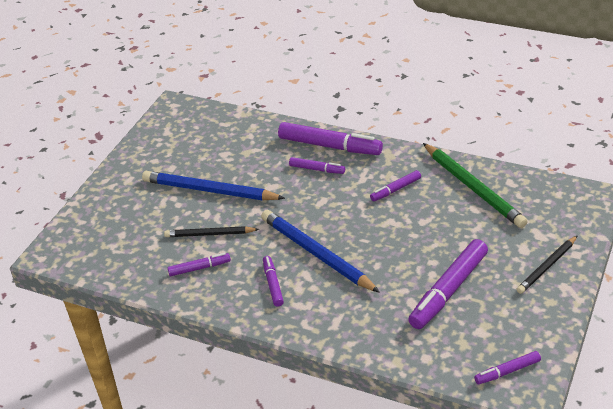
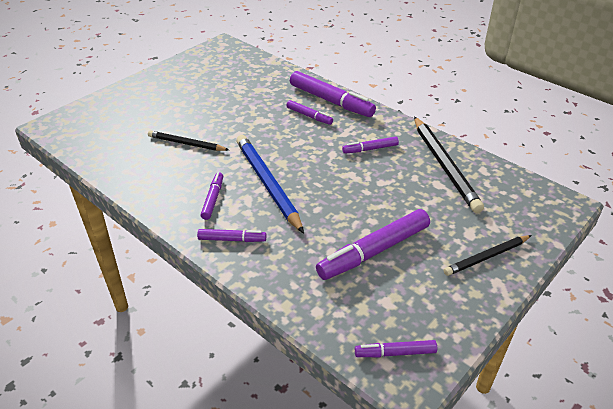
camera: 15 degrees right, 0 degrees up
(199, 268) = (159, 168): purple marker -> purple marker (232, 239)
(209, 190) = (209, 110): blue pencil -> none
(473, 188) = (444, 166): green pencil -> black pencil

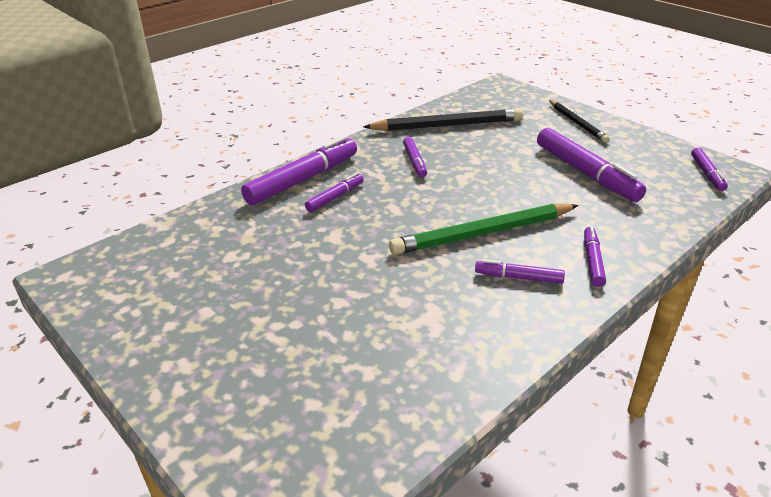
camera: 85 degrees left, 5 degrees down
(186, 144) = (385, 308): black pencil -> none
(267, 184) = (483, 233): blue pencil -> green pencil

